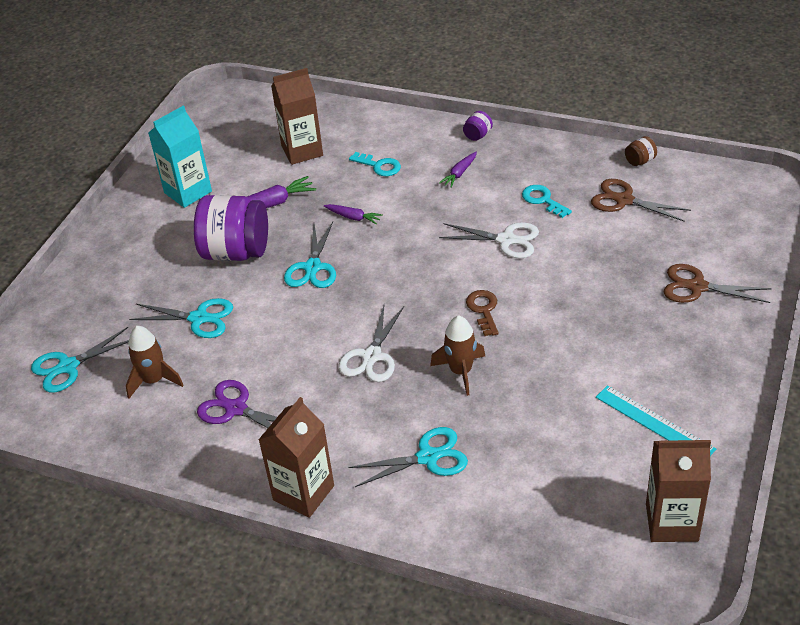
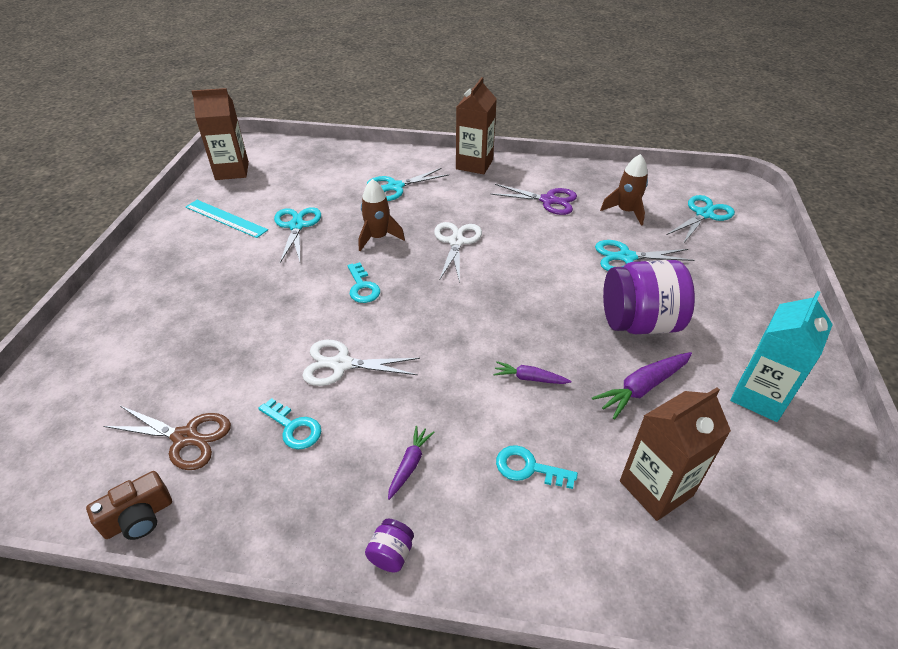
camera: 165 degrees right, 0 degrees up
(313, 267) = (546, 313): turquoise scissors -> turquoise scissors (296, 226)
(483, 310) = (362, 287): brown key -> turquoise key
(640, 161) = (139, 517): brown jar -> brown camera
(697, 287) = (142, 328): brown scissors -> none

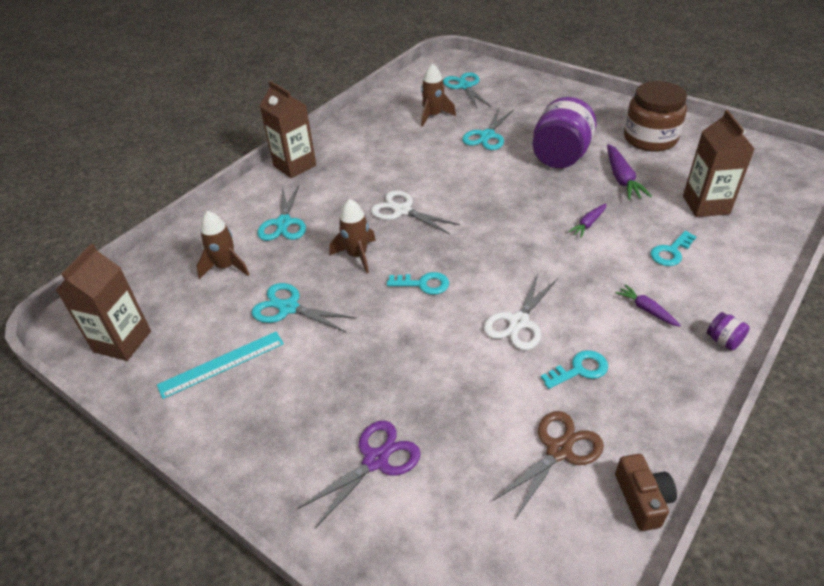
camera: 60 degrees left, 0 degrees up
(327, 181) = (226, 267): none -> brown rocket
(548, 200) = (387, 145): purple scissors -> purple scissors (375, 460)
(759, 396) = (650, 138): turquoise carton -> brown jar

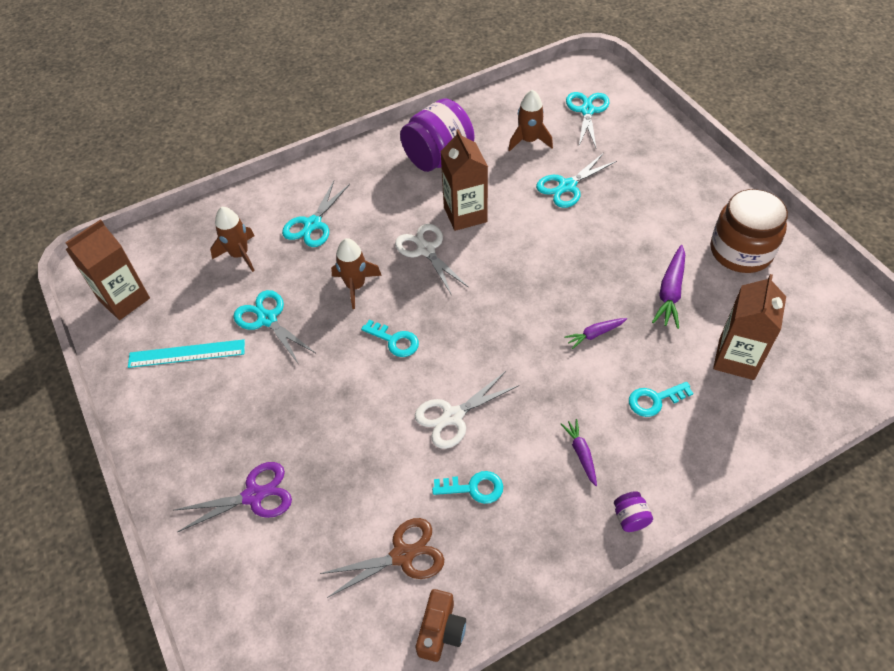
camera: 25 degrees right, 10 degrees up
(295, 165) = (359, 159): brown carton -> brown carton (465, 214)
(560, 157) = (625, 240): purple jar -> purple jar (438, 157)

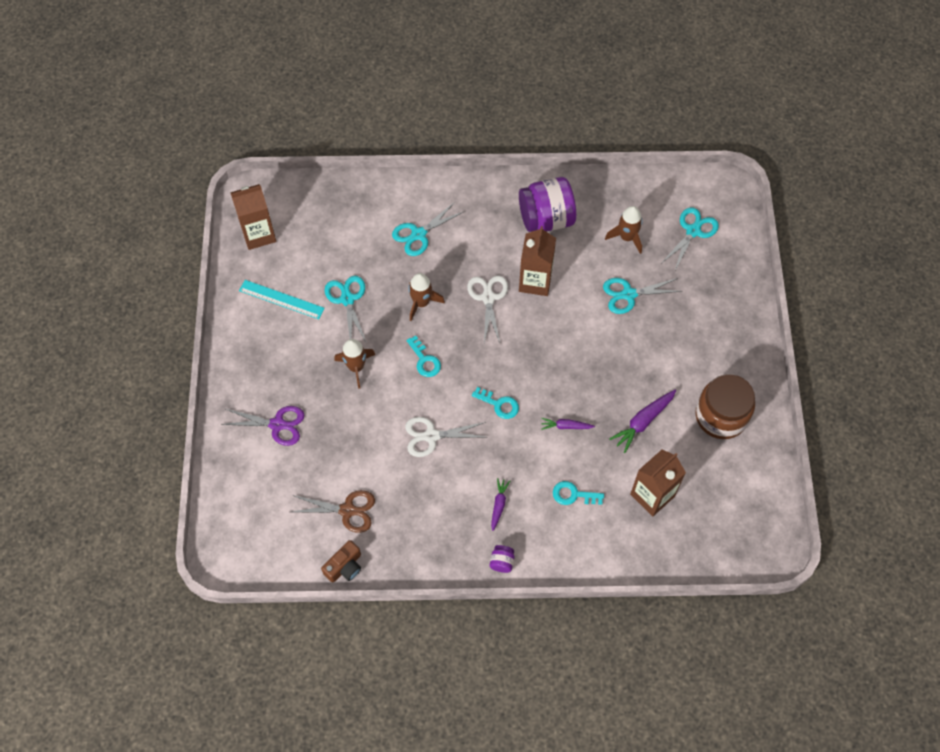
camera: 25 degrees right, 10 degrees up
(239, 255) = (354, 235): brown rocket -> brown rocket (356, 367)
(474, 488) = (416, 491): turquoise key -> turquoise key (499, 404)

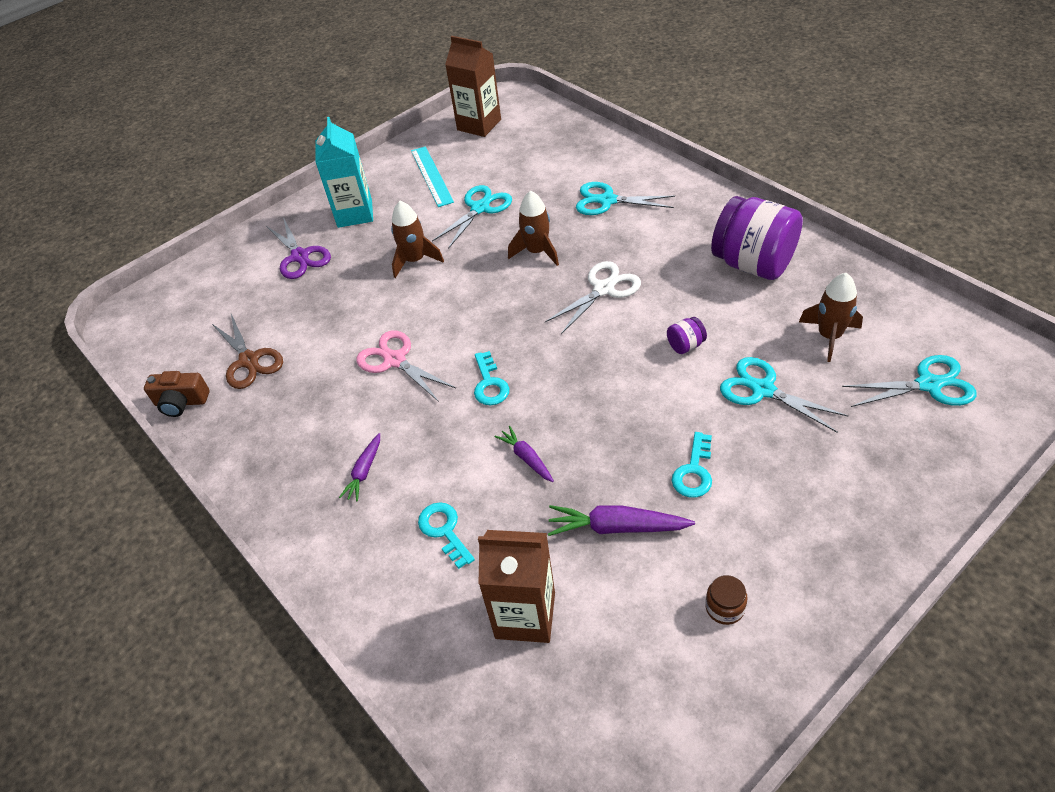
camera: 55 degrees right, 15 degrees down
(269, 367) = (355, 213): none -> turquoise carton
(424, 360) = (476, 297): turquoise key -> turquoise key (694, 471)
(431, 436) = (395, 360): white scissors -> pink scissors
(498, 505) = (364, 471): purple carrot -> purple carrot turned 135 degrees clockwise
(502, 562) = (292, 527): purple jar -> purple jar (685, 345)
(535, 281) = (670, 307): brown carton -> none
(721, 416) = (724, 607): brown jar -> brown jar, size x0.41

